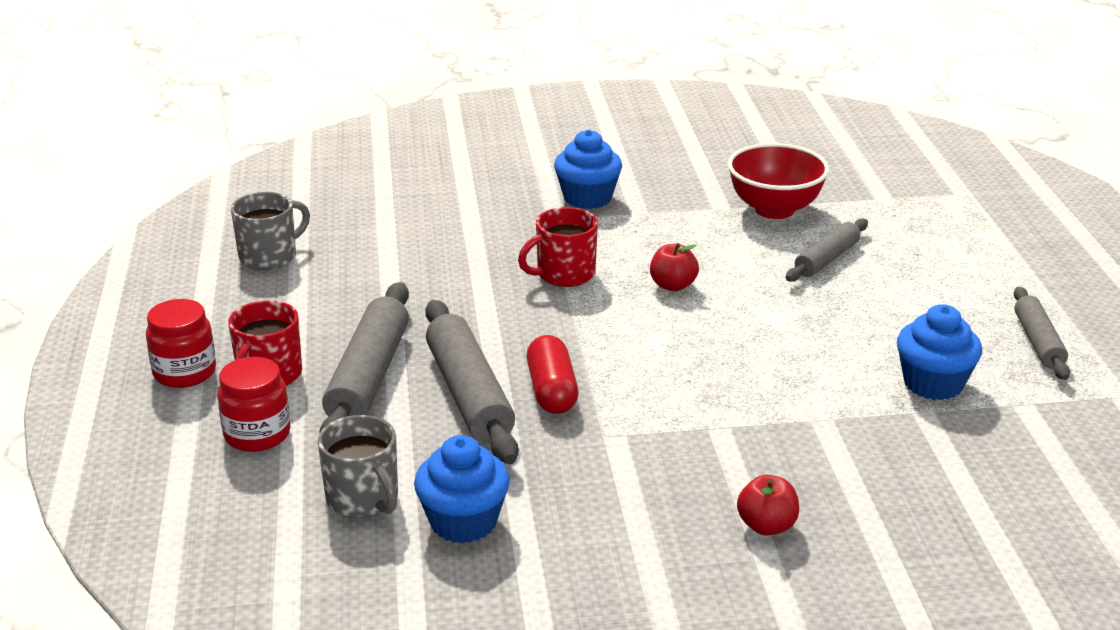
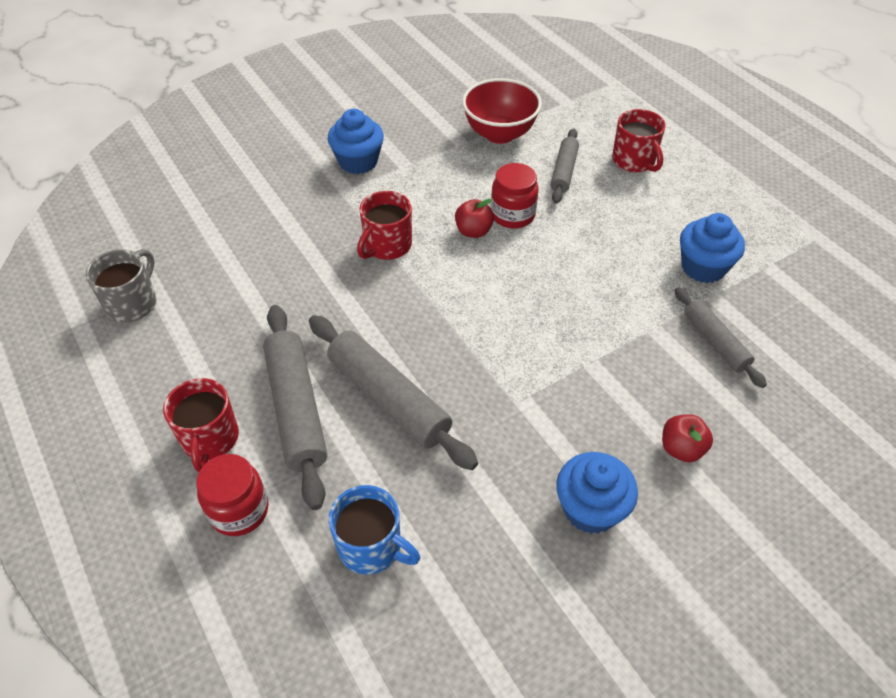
camera: 25 degrees left, 20 degrees up
(185, 372) = (132, 463): red jar -> red jar (512, 215)
(363, 499) = (371, 547): grey mug -> blue mug
(463, 522) = (465, 538): blue cupcake -> blue cupcake (590, 508)
(552, 391) = (450, 371): red capsule -> none
(926, 269) = (634, 161): none -> red mug
(1038, 342) = (742, 206): grey rolling pin -> grey rolling pin (715, 342)

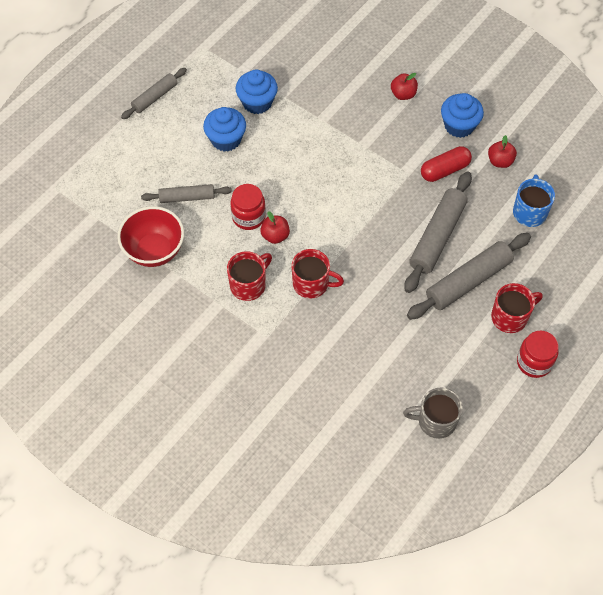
camera: 110 degrees left, 10 degrees up
(239, 510) = (543, 280): red jar -> red jar (534, 362)
(358, 161) = (226, 338): blue cupcake -> blue cupcake (226, 139)
(492, 544) = (500, 161): none -> red apple
(505, 452) = (445, 170): none -> red capsule
(634, 161) = (158, 157): red mug -> red mug (248, 285)
(715, 342) = (319, 89): grey rolling pin -> grey rolling pin (155, 97)

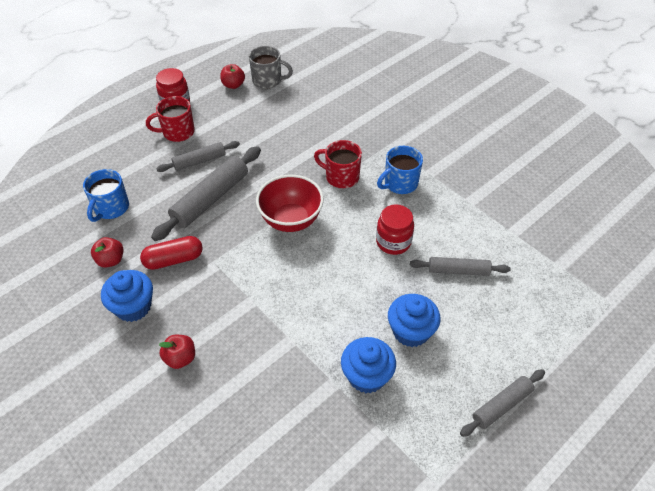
camera: 170 degrees left, 10 degrees down
(154, 251) = (491, 223): red bowl -> red bowl (291, 220)
(248, 285) = (400, 183): red mug -> blue mug
(275, 236) = (368, 221): red apple -> red apple (233, 85)
(468, 281) = (199, 161): grey rolling pin -> grey rolling pin, size x0.60

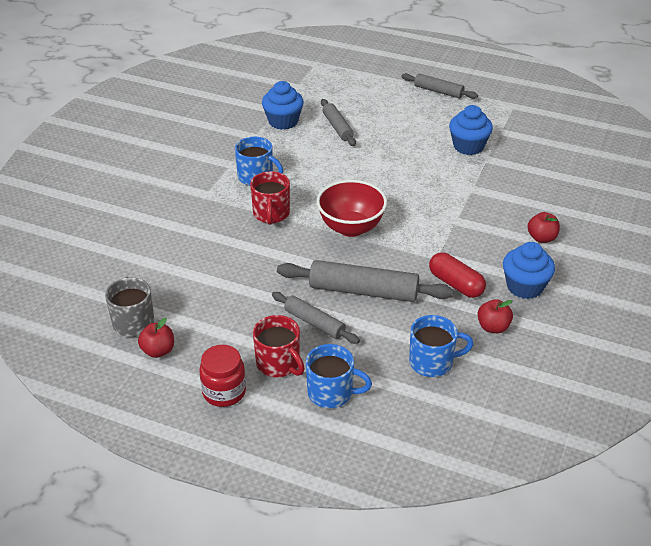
camera: 115 degrees left, 10 degrees down
(132, 148) = (331, 393): none -> blue mug
(393, 242) = (332, 164): red jar -> none
(411, 331) = (414, 136): blue cupcake -> blue cupcake (283, 121)

